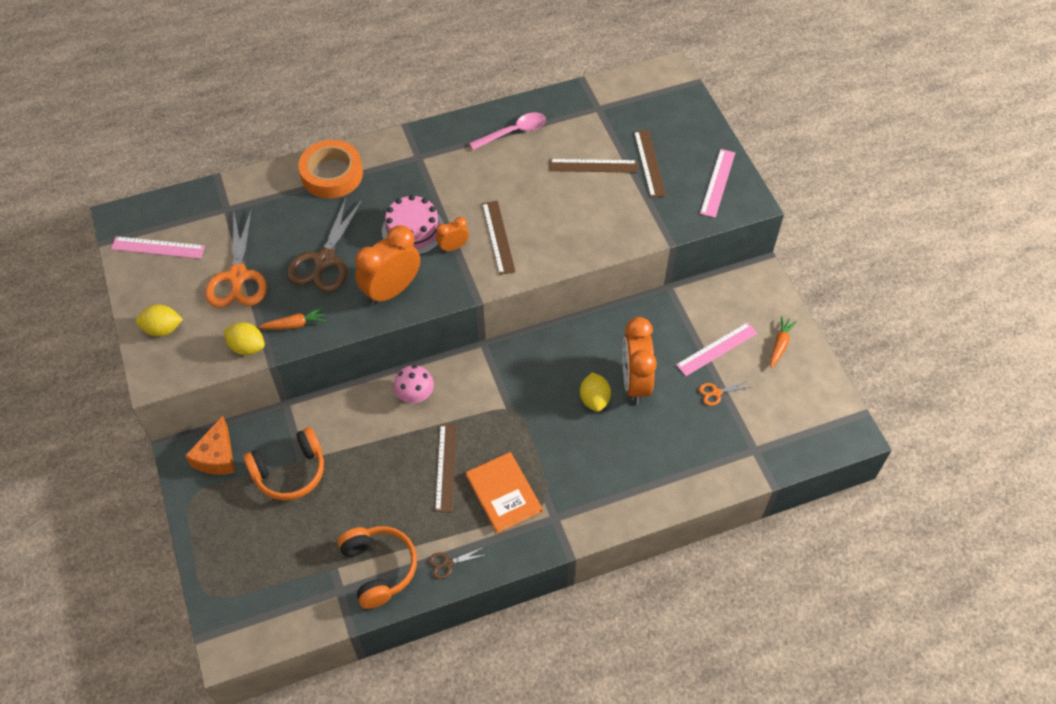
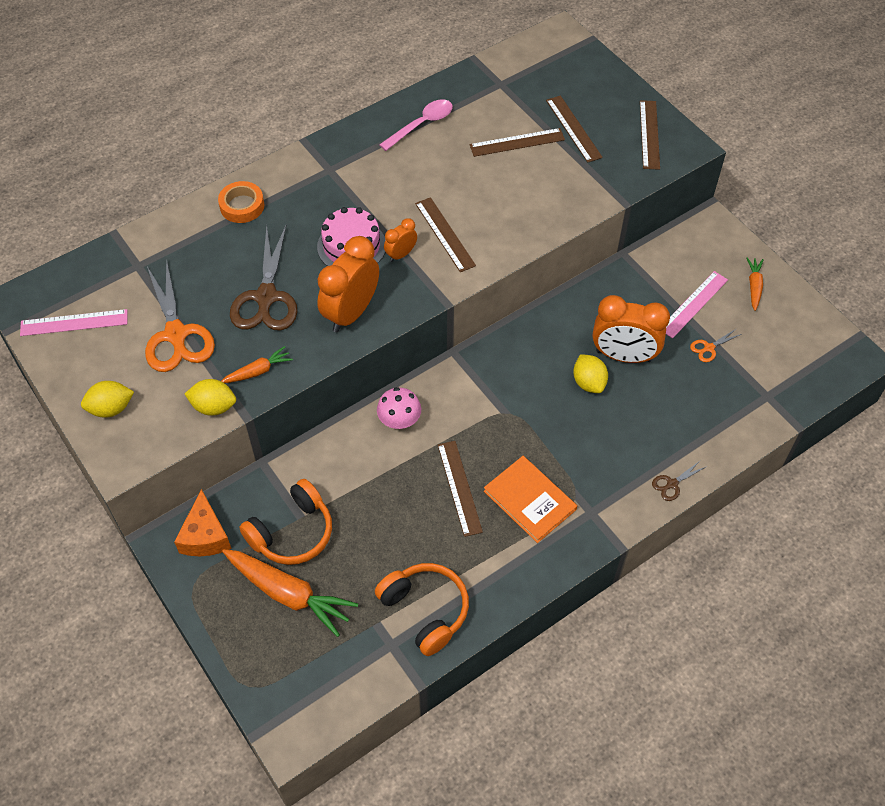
camera: 15 degrees left, 0 degrees up
(269, 524) = (289, 594): none -> orange carrot
(332, 174) = (242, 206): orange tape -> orange tape, size x0.65
(448, 563) = (497, 587): brown scissors -> brown scissors (672, 484)
(635, 382) = (623, 356): orange clock -> orange clock turned 60 degrees counterclockwise
(717, 183) = (649, 134): pink ruler -> brown ruler

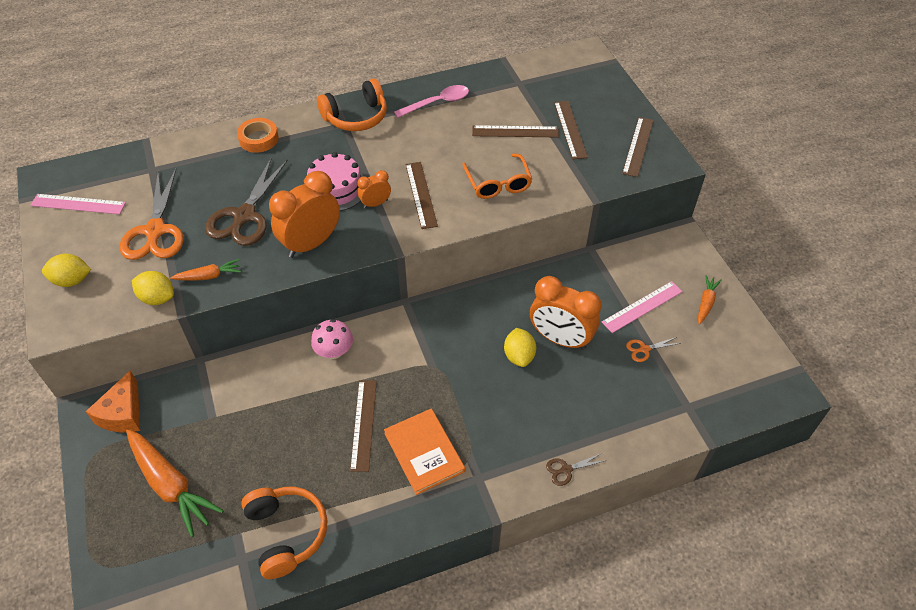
camera: 15 degrees right, 5 degrees down
(292, 532) = (198, 429): orange headphones -> orange headphones (356, 117)
(520, 205) = (498, 183): none -> orange glasses

